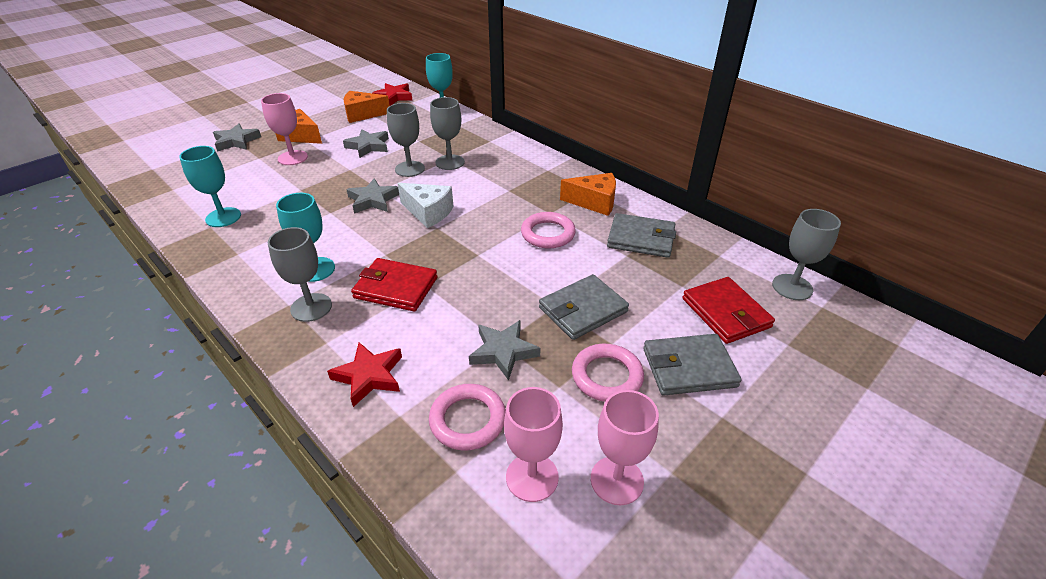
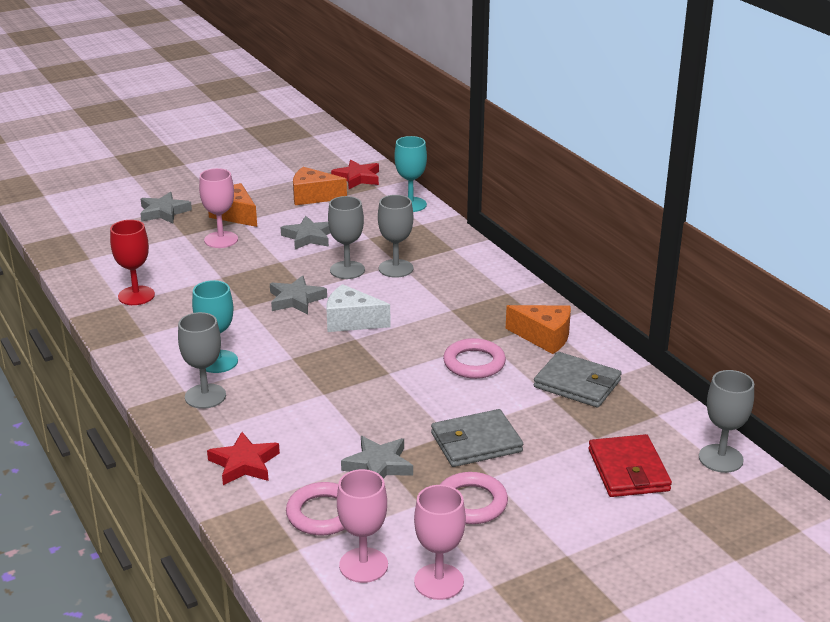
camera: 15 degrees right, 10 degrees down
(223, 217) = (136, 296): turquoise goblet -> red goblet
(396, 288) = (293, 391): red wallet -> none
(428, 212) = (351, 321): white cheese -> white cheese turned 150 degrees clockwise
(689, 367) = (558, 510): grey wallet -> none

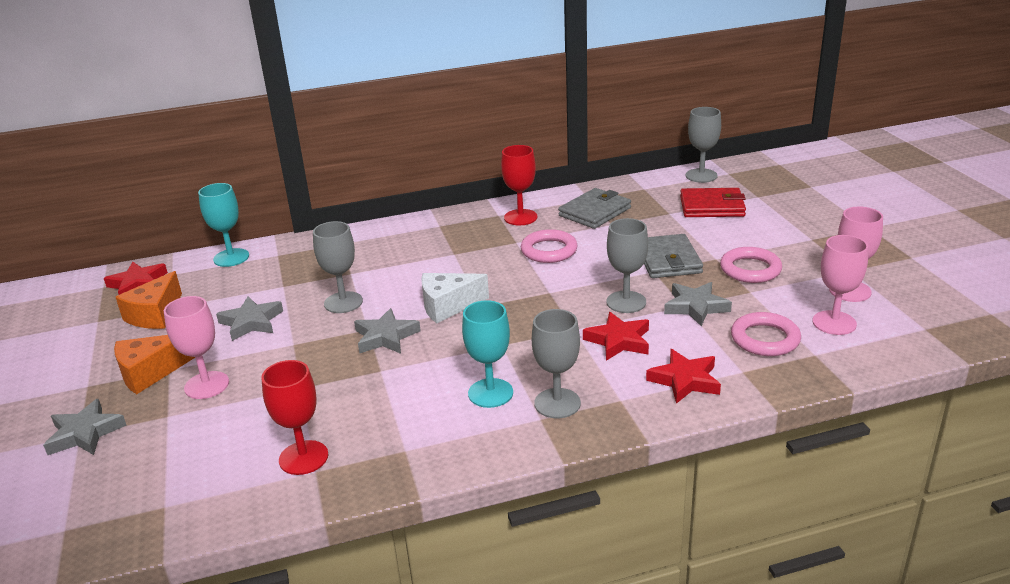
camera: 75 degrees left, 0 degrees up
(307, 421) = (618, 340): none -> red star
(351, 321) = (448, 306): white cheese -> white cheese turned 45 degrees clockwise
(396, 268) = (359, 275): grey goblet -> grey goblet (626, 302)
(544, 337) = (520, 217): orange cheese -> red goblet

